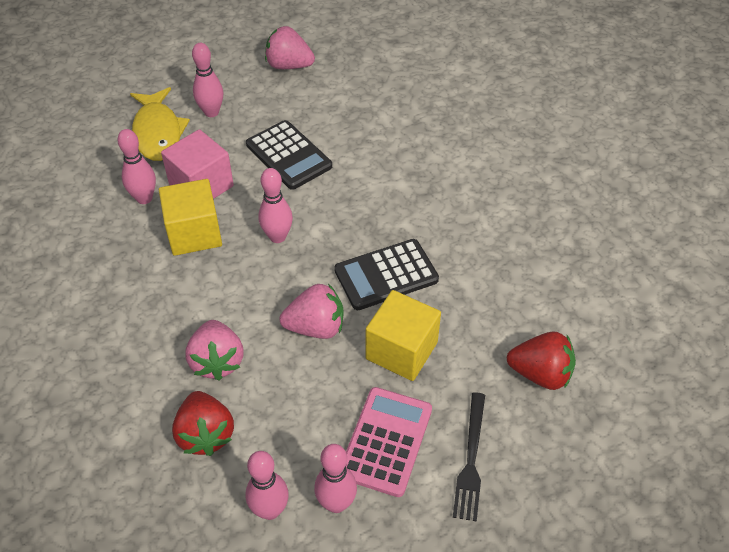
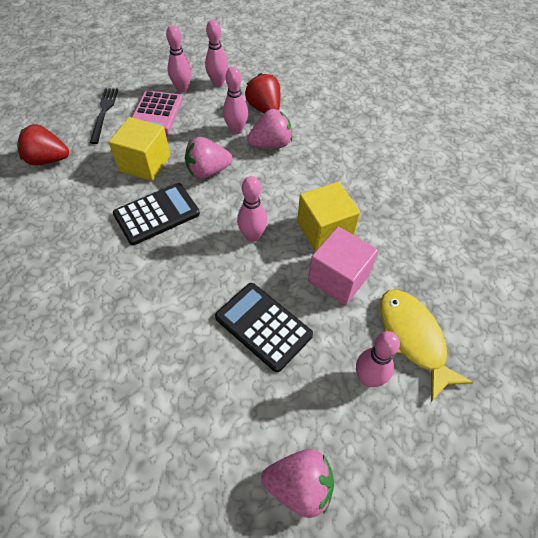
camera: 170 degrees right, 5 degrees up
(144, 198) = (384, 258): pink bowling pin -> pink bowling pin (236, 130)
(217, 361) = (271, 144): pink strawberry -> pink strawberry turned 90 degrees clockwise

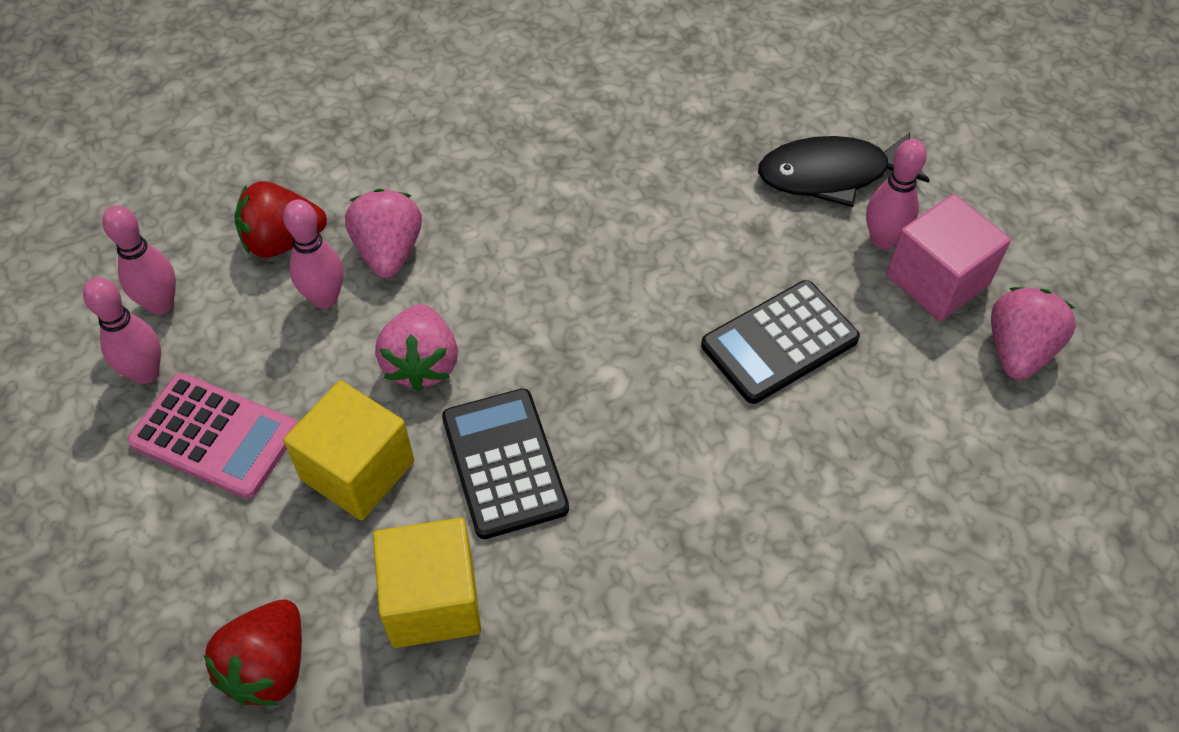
camera: 75 degrees left, 0 degrees up
(104, 113) = (154, 539): black fork -> none
(252, 236) = (600, 323): pink bowling pin -> none
(324, 230) = (617, 223): yellow cube -> yellow cube (432, 600)
(338, 278) = (714, 229): pink cube -> pink cube (937, 280)
(413, 338) = (831, 175): yellow fish -> black fish

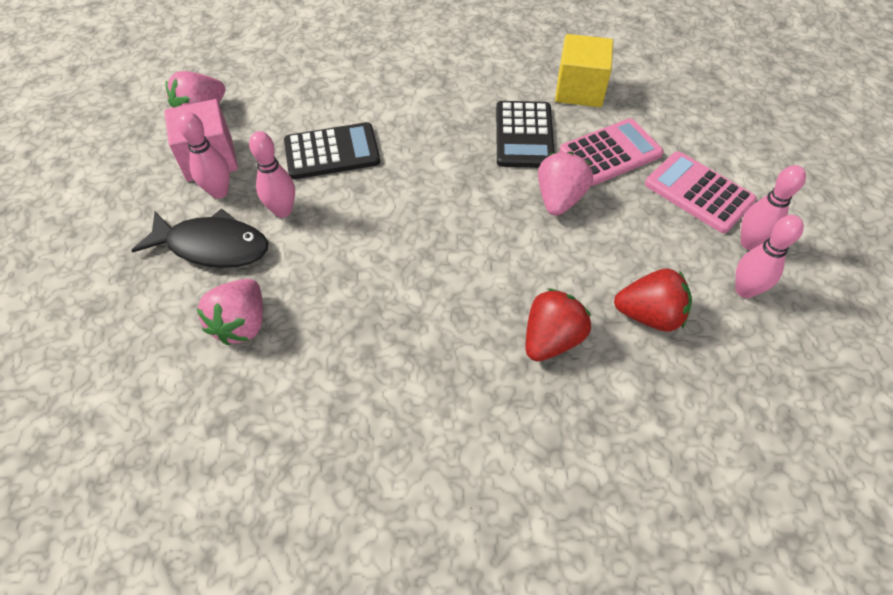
camera: 160 degrees left, 0 degrees up
(268, 667) = (666, 86): red strawberry -> red strawberry (551, 339)
(325, 298) = (619, 260): pink bowling pin -> pink bowling pin (283, 211)
(357, 470) = (610, 153): yellow cube -> pink calculator
(389, 252) = (566, 282): pink strawberry -> pink strawberry (242, 324)

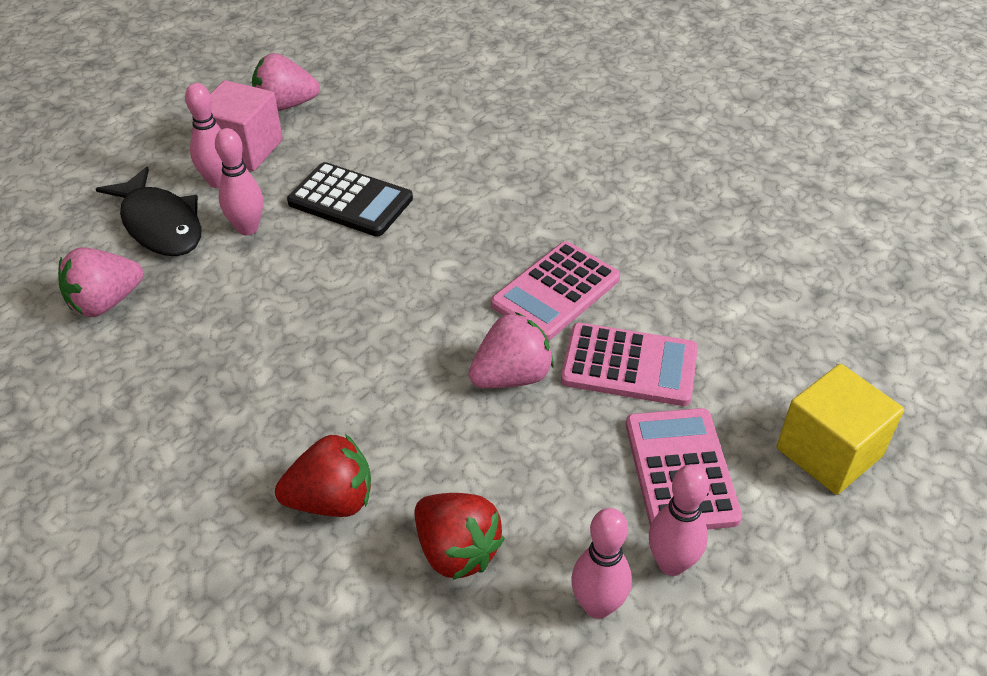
camera: 40 degrees right, 10 degrees down
(524, 135) = (556, 292): black calculator -> pink calculator
(579, 90) = (679, 281): yellow cube -> yellow cube (829, 452)

